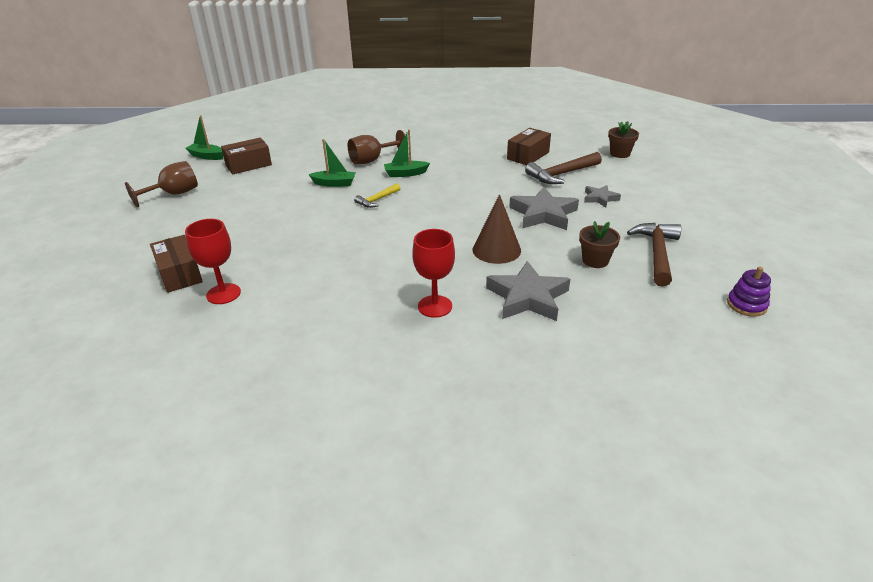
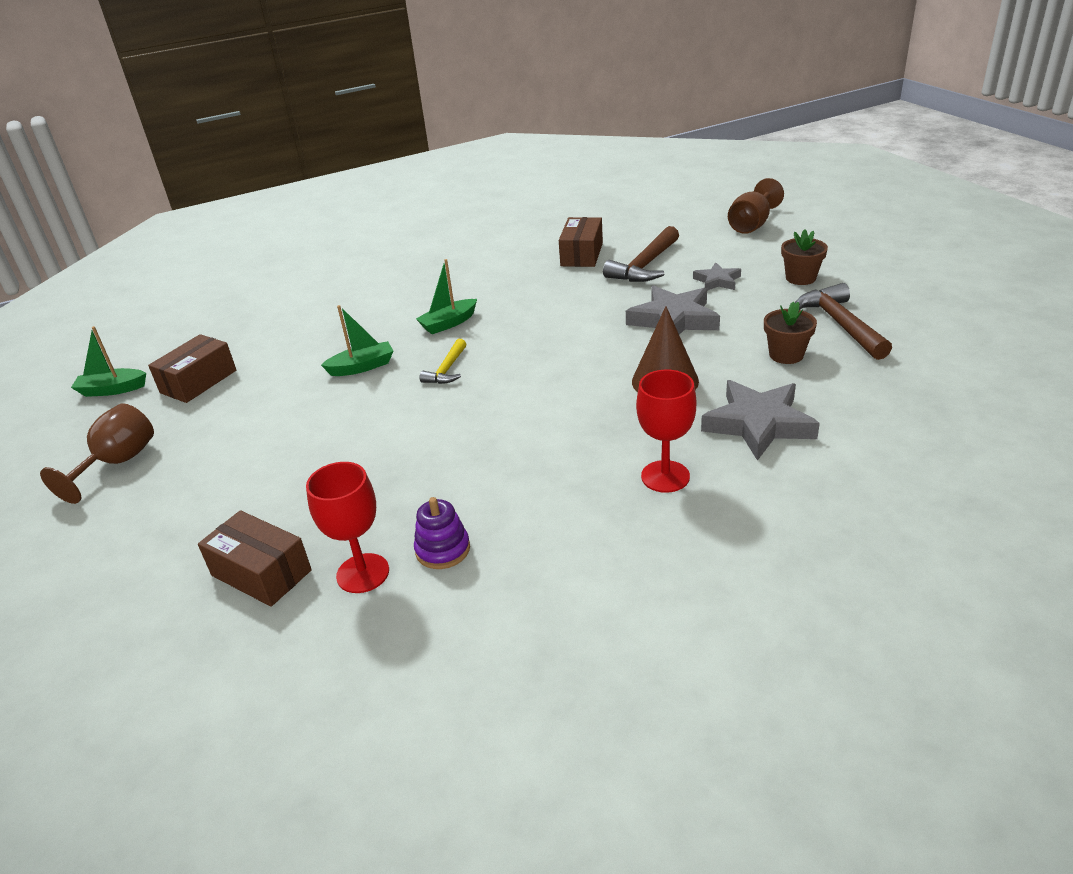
camera: 25 degrees left, 0 degrees up
(372, 160) = (382, 319): brown goblet -> brown goblet (752, 225)
(620, 154) = (685, 222): brown flower pot -> brown flower pot (800, 278)
(746, 305) = (978, 349): purple stacking toy -> purple stacking toy (443, 549)

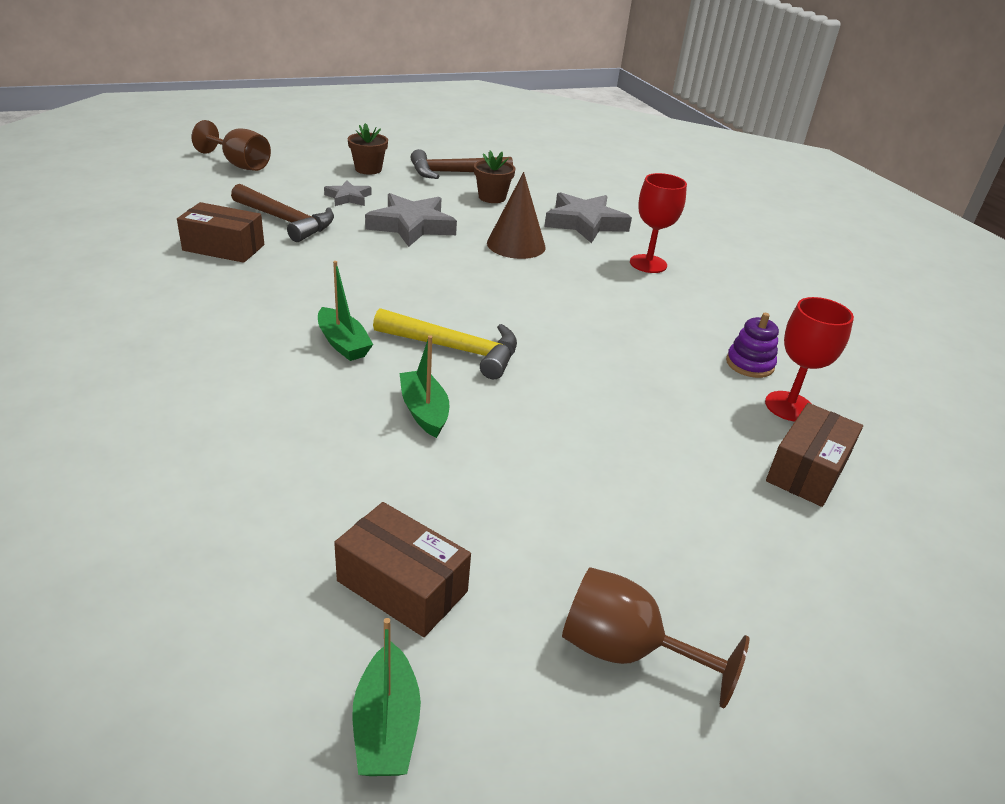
camera: 95 degrees left, 0 degrees up
(447, 370) = (456, 349): yellow hammer -> yellow hammer, size x1.72

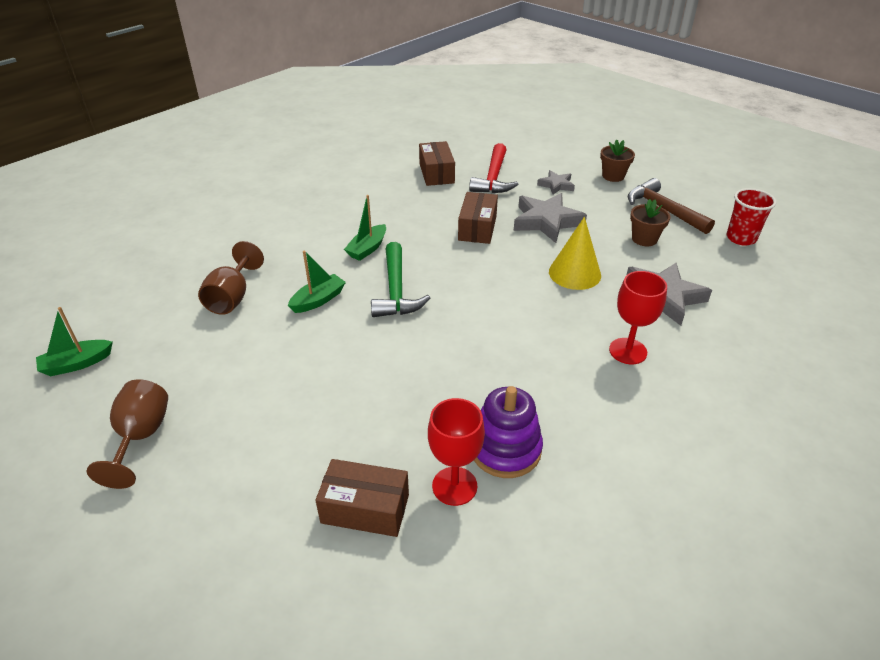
camera: 70 degrees right, 5 degrees up
(239, 165) = (549, 135): brown goblet -> brown goblet (232, 297)
(286, 221) = (493, 178): brown hammer -> red hammer
(402, 586) = (166, 340): brown box -> brown box (477, 228)
(456, 349) = (396, 291): yellow hammer -> green hammer
(516, 245) = (574, 273): brown cone -> yellow cone
(530, 165) = (741, 238): none -> red cup
(749, 364) = (505, 449): purple stacking toy -> purple stacking toy, size x1.56

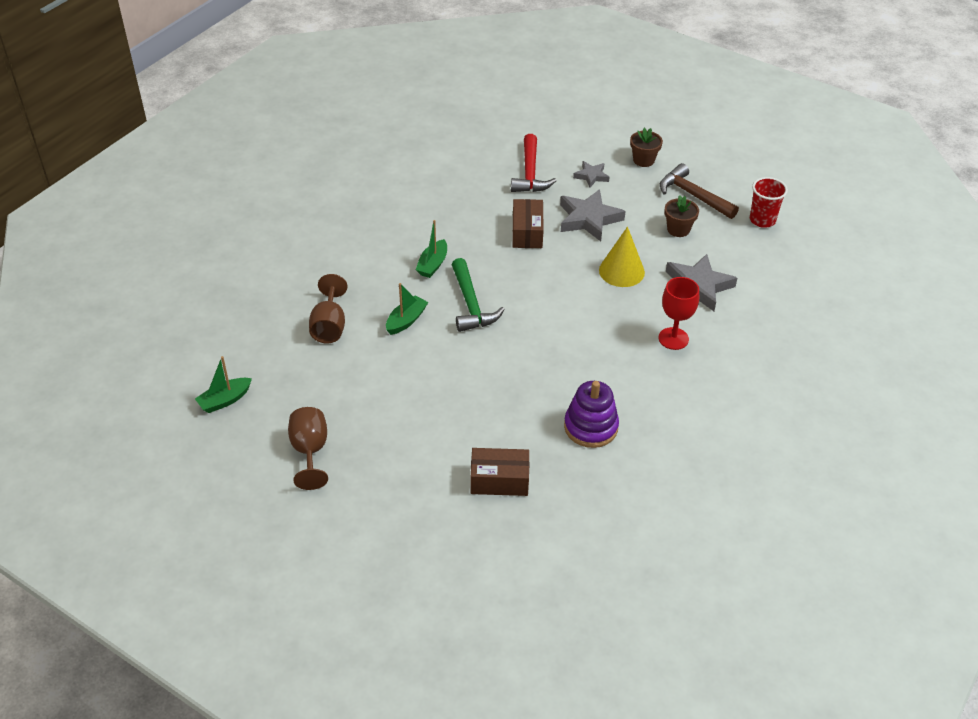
camera: 10 degrees left, 5 degrees up
(436, 173) = (473, 173): brown box -> none
(454, 486) = (559, 457): red goblet -> none

